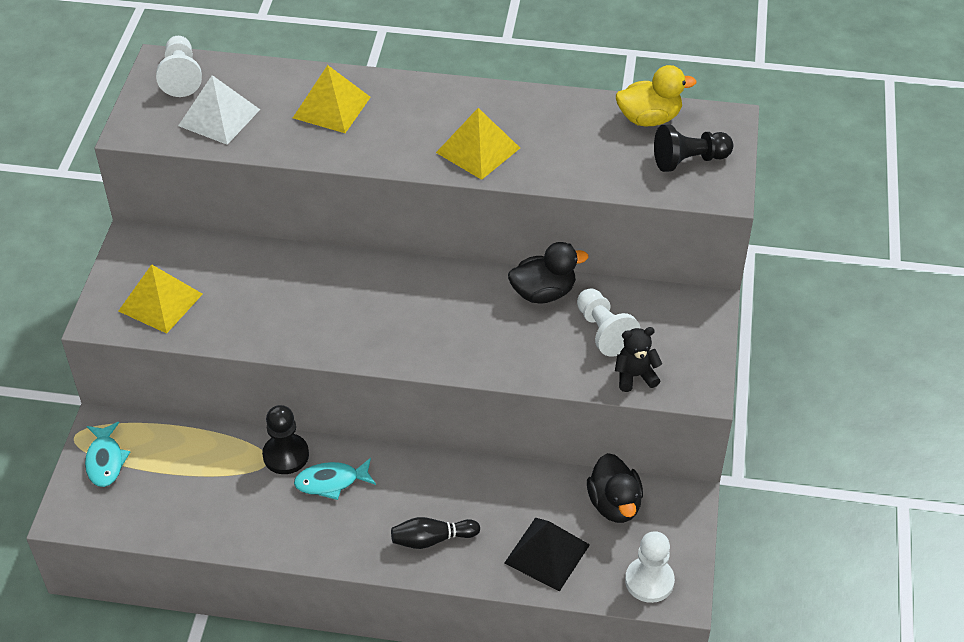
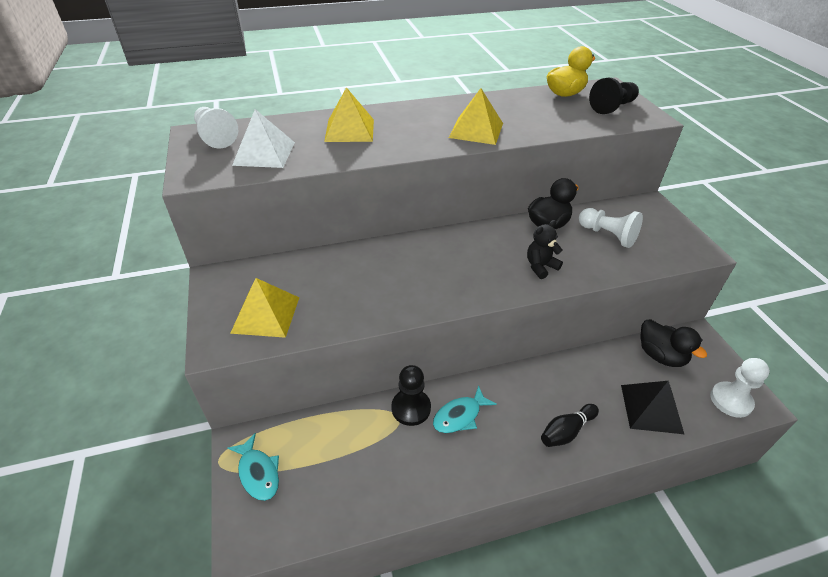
camera: 25 degrees left, 5 degrees down
(635, 376) = (654, 255): black teddy bear -> black teddy bear (540, 266)

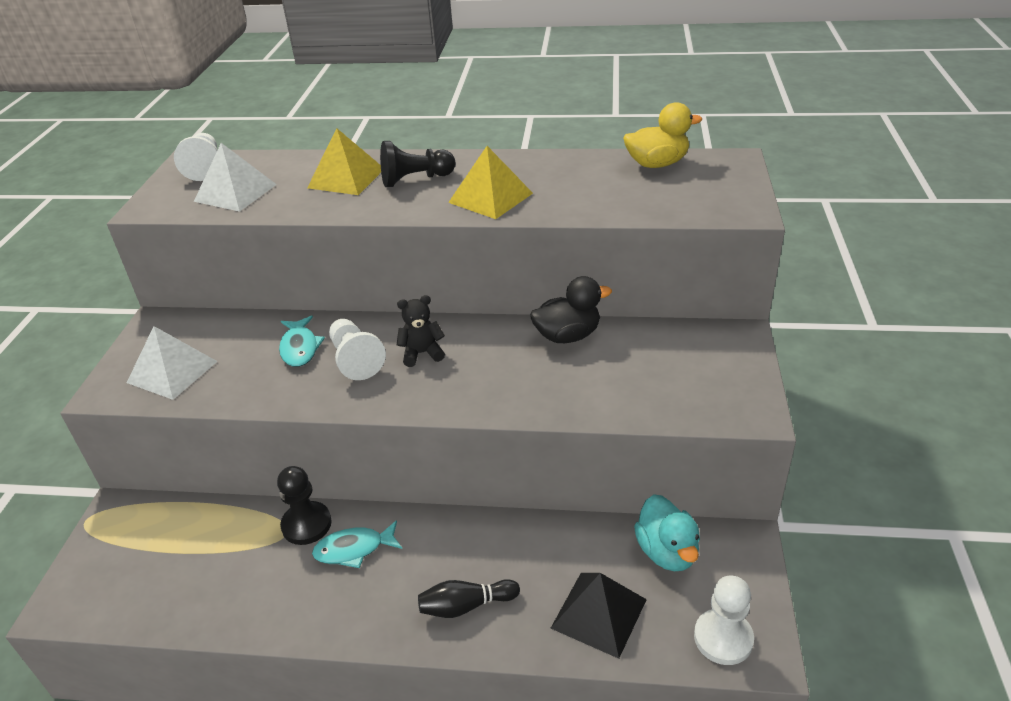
camera: 25 degrees right, 5 degrees down
(258, 473) = (112, 544): turquoise fish -> turquoise fish (300, 348)
(265, 314) = (172, 371): yellow pyramid -> white pyramid
(540, 266) = (511, 386): black teddy bear -> black teddy bear (422, 353)
(607, 235) = (636, 365): white pawn -> white pawn (355, 360)
(612, 107) = (704, 190): black pawn -> black pawn (415, 180)
(660, 355) = (667, 552): black duck -> turquoise duck

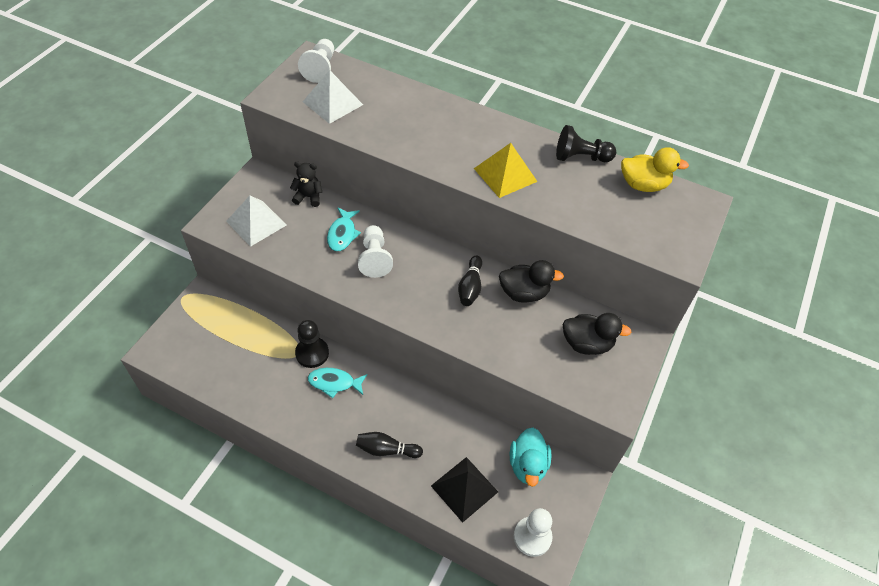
camera: 15 degrees right, 15 degrees up
(346, 178) = (413, 116): yellow pyramid -> none
(415, 180) = (460, 136): black pawn -> black pawn (581, 157)
(422, 353) = (420, 270): black teddy bear -> black teddy bear (308, 197)
(497, 351) = (470, 287): none -> black bowling pin
(675, 361) = (587, 344): none -> black duck

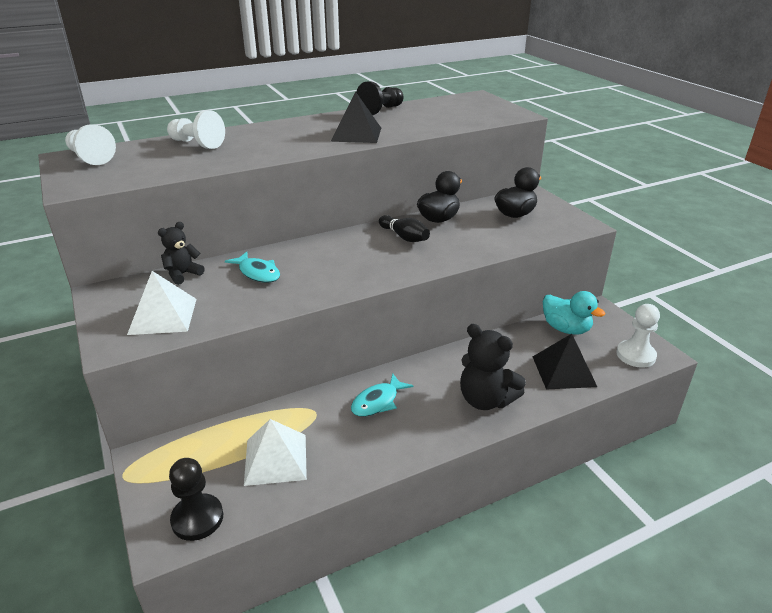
camera: 50 degrees left, 20 degrees down
(312, 353) = (326, 402): black pawn -> black pawn (197, 518)
(332, 103) = (145, 166): white pyramid -> white pyramid (276, 459)
(374, 258) = (311, 267): white pawn -> white pawn (197, 144)
(386, 449) = (485, 400): black bowling pin -> black teddy bear
(505, 175) = (356, 134): yellow pyramid -> black pyramid
(643, 185) = (436, 104): yellow duck -> none

